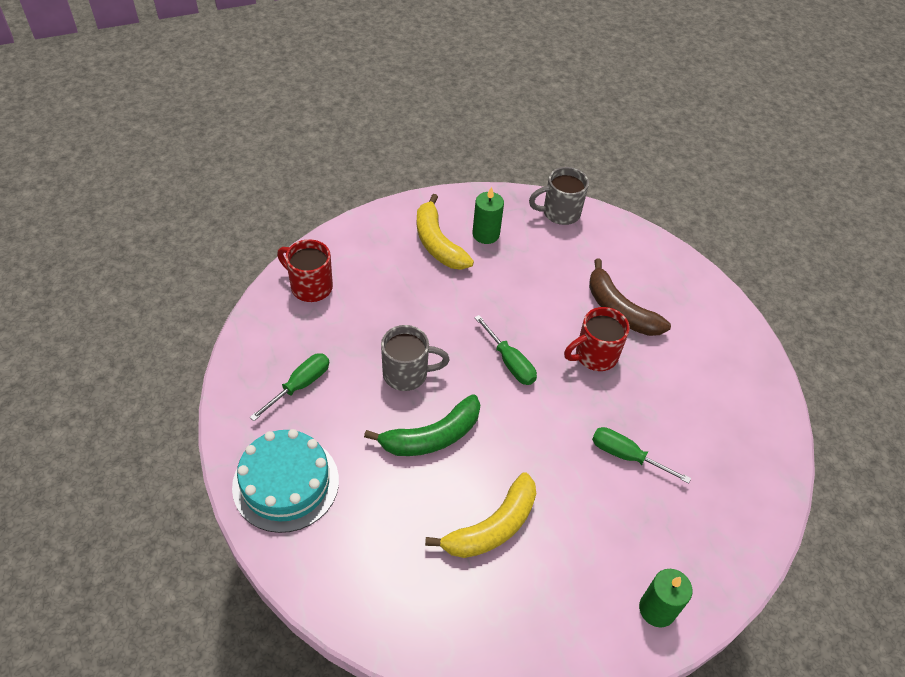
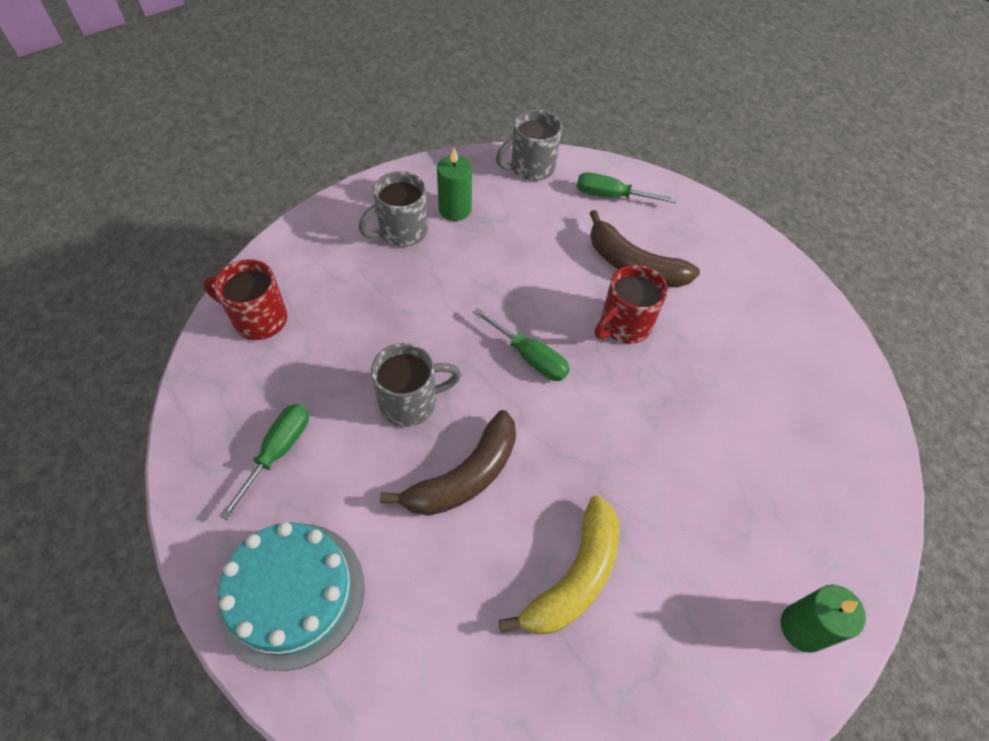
camera: 15 degrees left, 5 degrees up
(432, 436) = (464, 476): green banana -> brown banana
(437, 243) = (401, 231): yellow banana -> grey mug
(625, 455) = (699, 439): green screwdriver -> green screwdriver (610, 196)

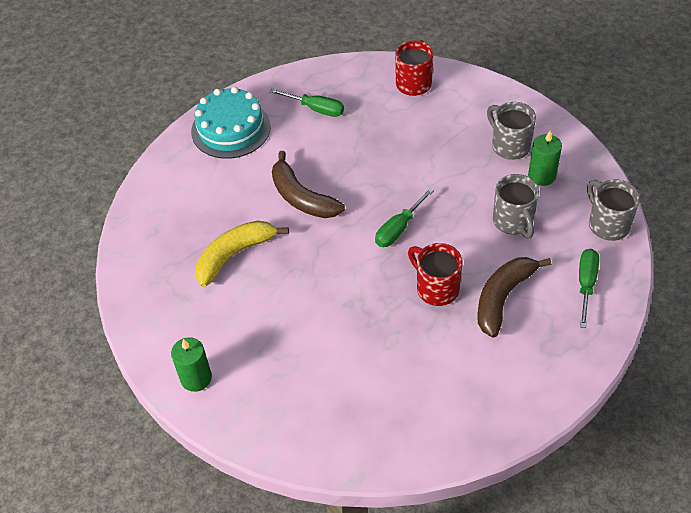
camera: 95 degrees right, 5 degrees down
(410, 402) = (355, 166): grey mug -> grey mug (513, 222)
(574, 577) = (234, 255): yellow banana -> yellow banana turned 105 degrees clockwise

